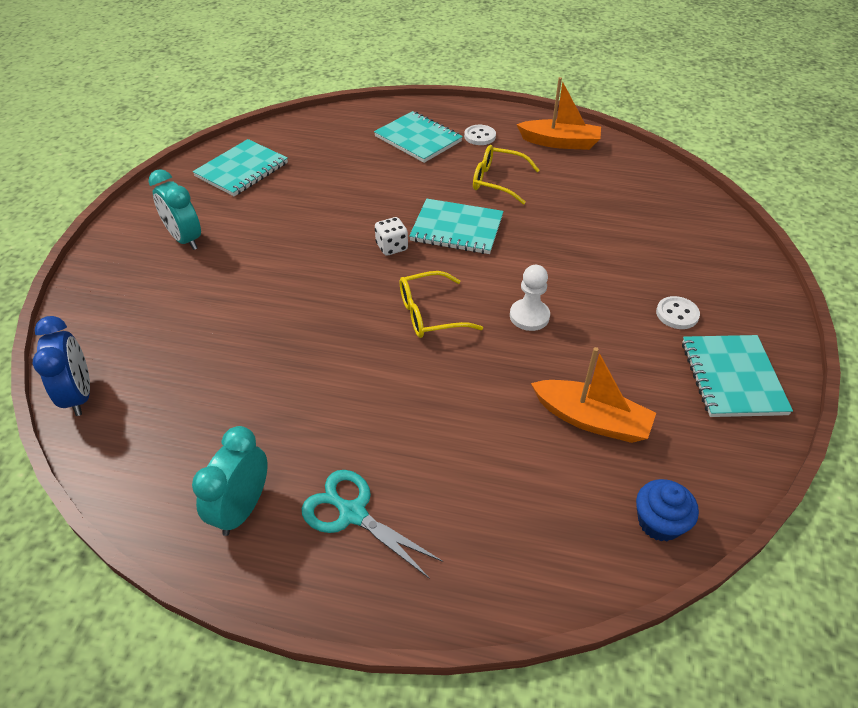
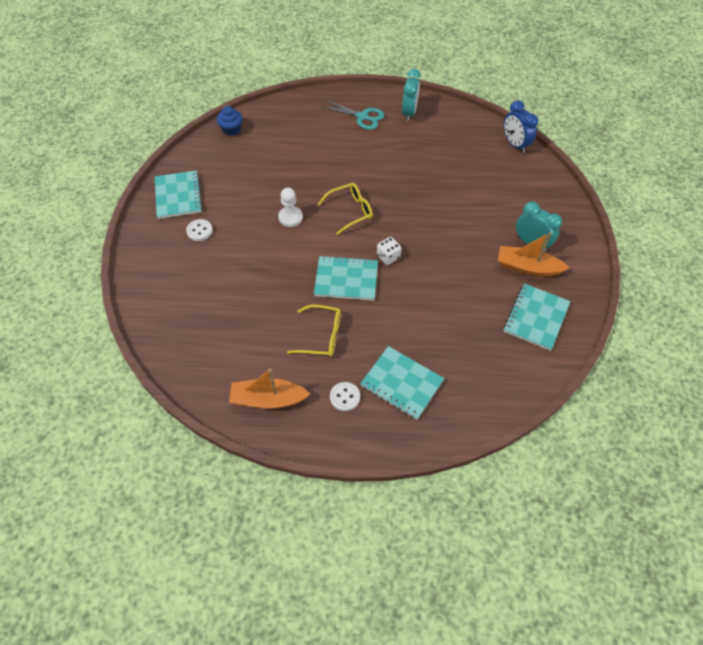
camera: 170 degrees right, 10 degrees up
(591, 420) = (257, 165): orange boat -> orange boat (527, 267)

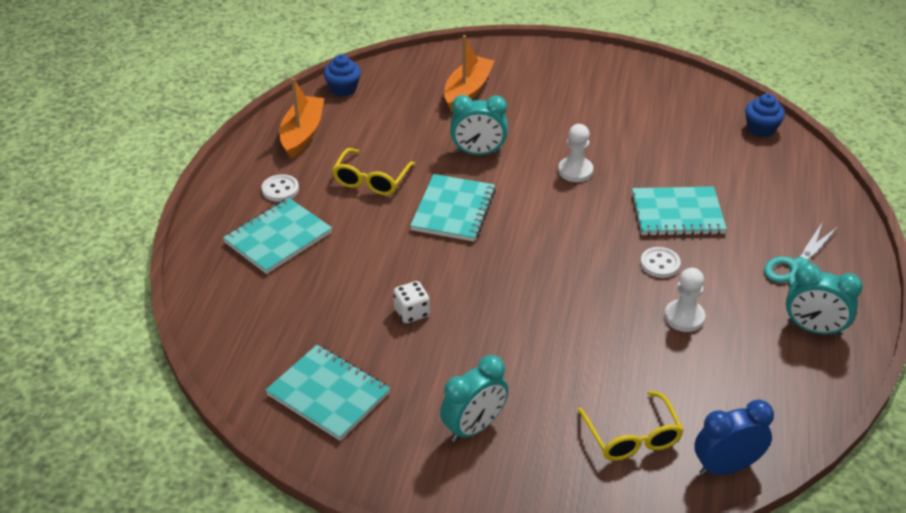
camera: 100 degrees right, 15 degrees down
(178, 196) = (628, 81): turquoise notebook -> turquoise notebook (677, 214)
(198, 382) = (343, 89): none -> blue cupcake
(199, 231) = (563, 95): white button -> white button (660, 264)
(277, 274) = (478, 153): none -> turquoise clock
(350, 211) = (579, 229): yellow glasses -> yellow glasses (632, 437)
(388, 257) = (484, 255): white dice -> white dice (412, 312)
(416, 161) = (684, 317): none -> white pawn
(527, 267) = (425, 409): orange boat -> orange boat (467, 91)

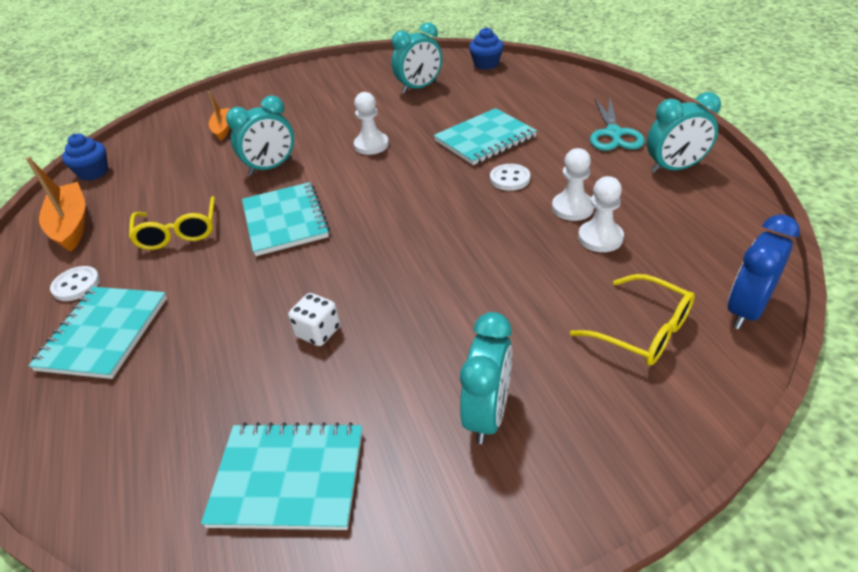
camera: 30 degrees left, 0 degrees up
(467, 91) = (223, 129): orange boat -> orange boat, size x0.61
(671, 127) = (419, 88): none -> turquoise clock
(678, 354) = (600, 238): none -> white pawn

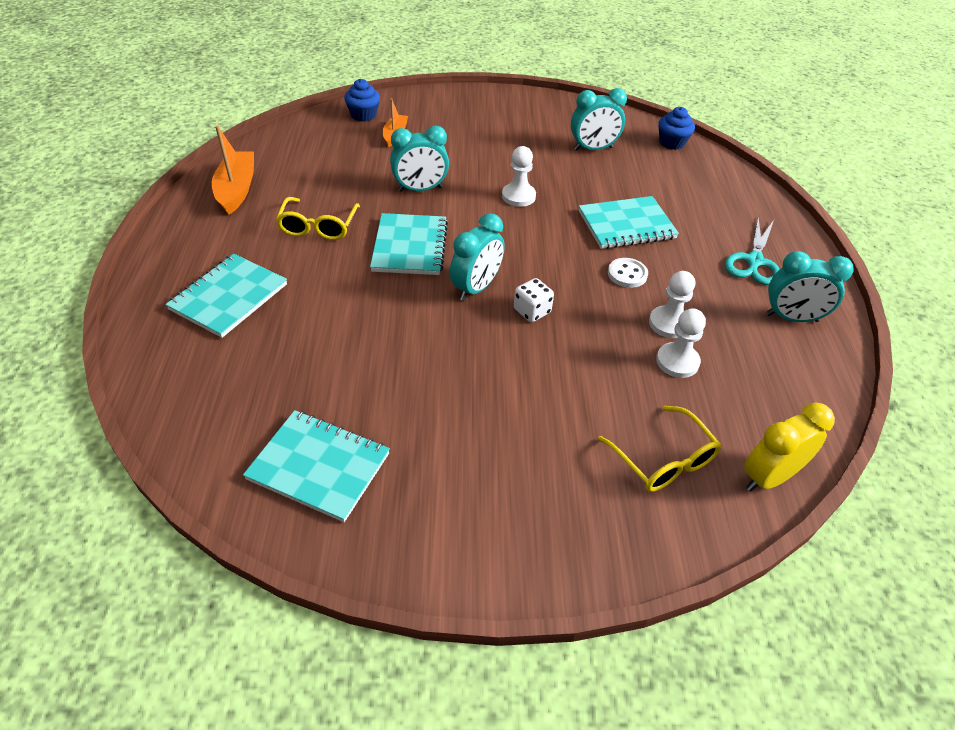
camera: 15 degrees right, 5 degrees up
(76, 285) = (222, 247): white button -> none
(93, 172) = (271, 144): blue cupcake -> blue cupcake (363, 115)
(318, 332) = (392, 358): white dice -> white dice (532, 311)
(488, 414) = (493, 478): turquoise clock -> turquoise clock (476, 288)
(746, 310) = (769, 477): blue clock -> yellow clock

